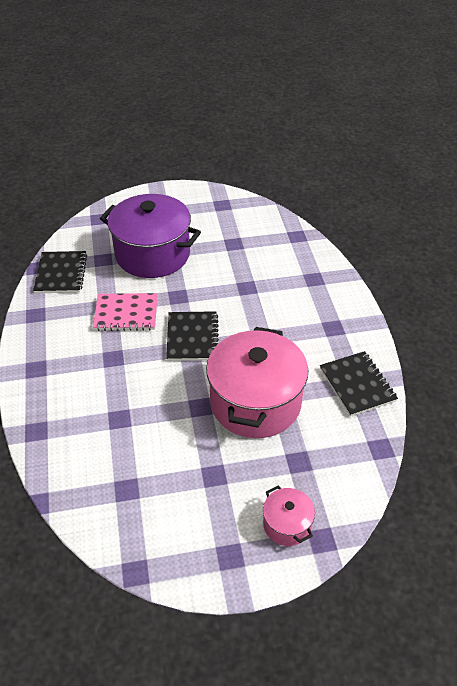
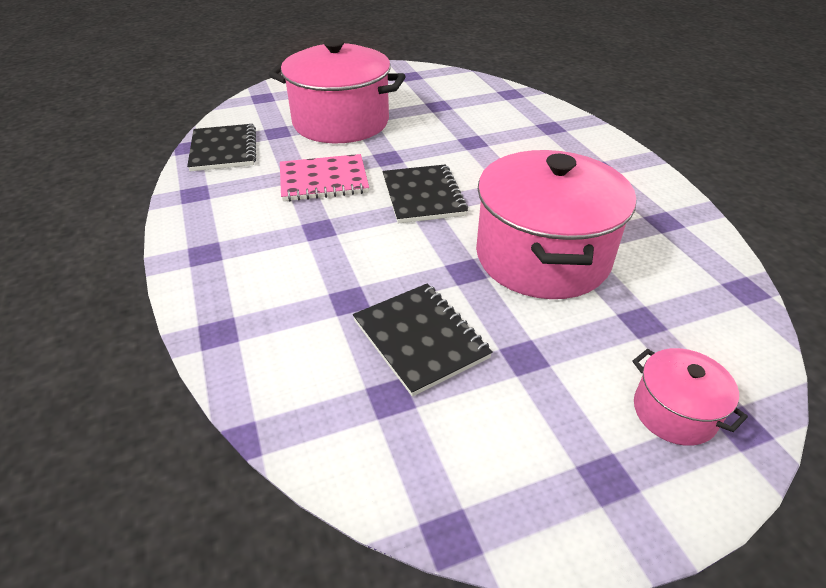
camera: 10 degrees left, 5 degrees down
(152, 254) = (341, 122): purple pot -> pink pot
(357, 385) = (667, 222): black notebook -> black notebook (420, 339)

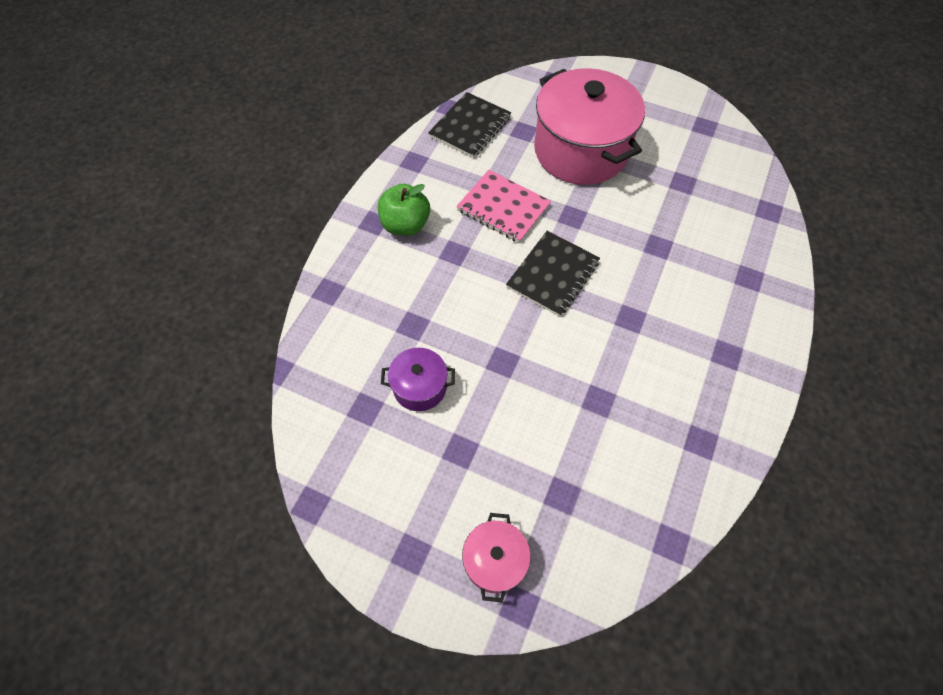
camera: 45 degrees right, 20 degrees up
(243, 237) = (405, 225): none -> green apple
(420, 339) = (420, 387): black notebook -> purple pot
(542, 257) = (566, 393): pink pot -> none

